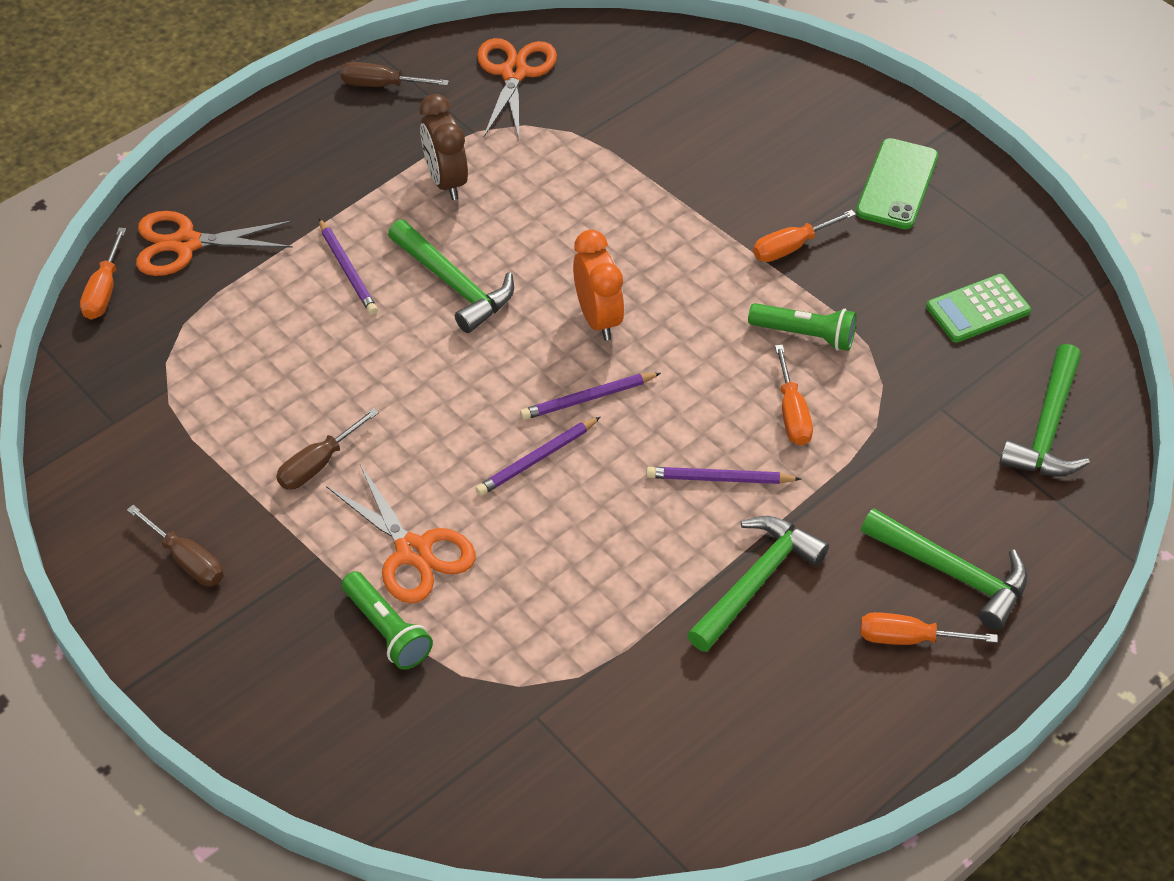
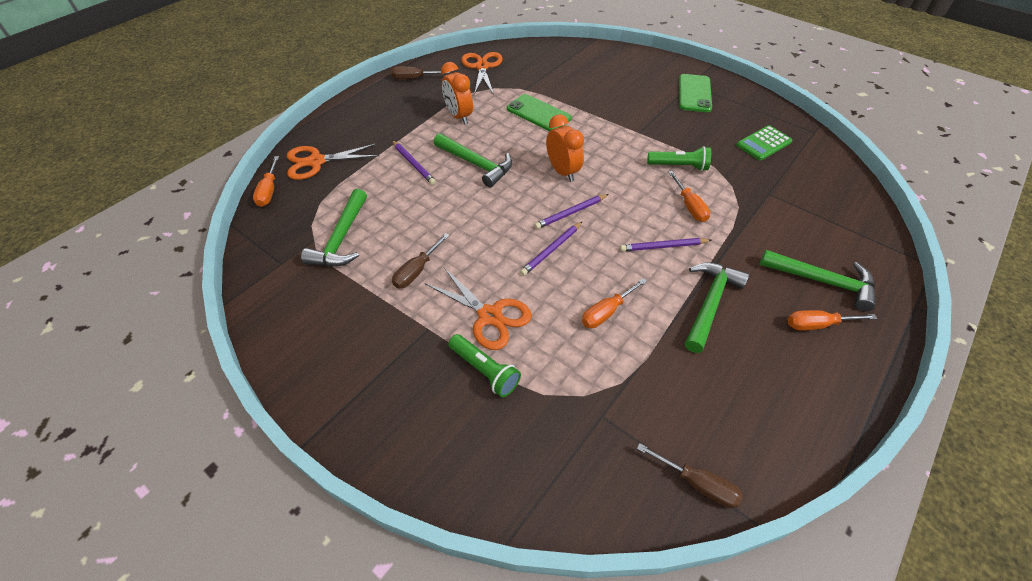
camera: 10 degrees left, 0 degrees up
(187, 560) = (339, 343): brown screwdriver -> brown screwdriver (697, 483)
(446, 181) = (459, 116): brown clock -> orange clock
(590, 193) = (538, 113): none -> green phone
(791, 247) = (653, 126): orange screwdriver -> orange screwdriver (606, 312)
(1047, 428) = (831, 196): green hammer -> green hammer (341, 238)

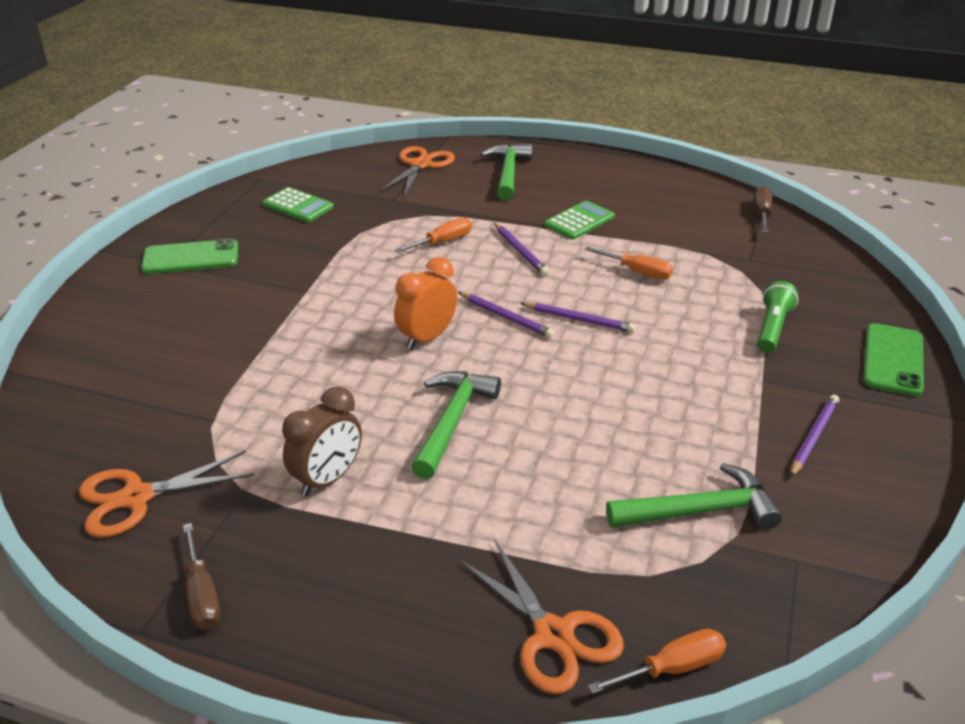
camera: 110 degrees left, 15 degrees down
(413, 164) = (488, 492): purple pencil -> purple pencil (813, 437)
(417, 271) = (694, 414): brown screwdriver -> none
(459, 116) = (327, 479): orange clock -> brown clock
(489, 316) = (707, 341): orange scissors -> orange scissors (421, 165)
(538, 113) = (288, 388): green phone -> green phone (893, 360)
(679, 166) = (370, 255): green flashlight -> none
(709, 303) = (579, 221): green hammer -> green calculator
(817, 325) = (562, 175): orange screwdriver -> none

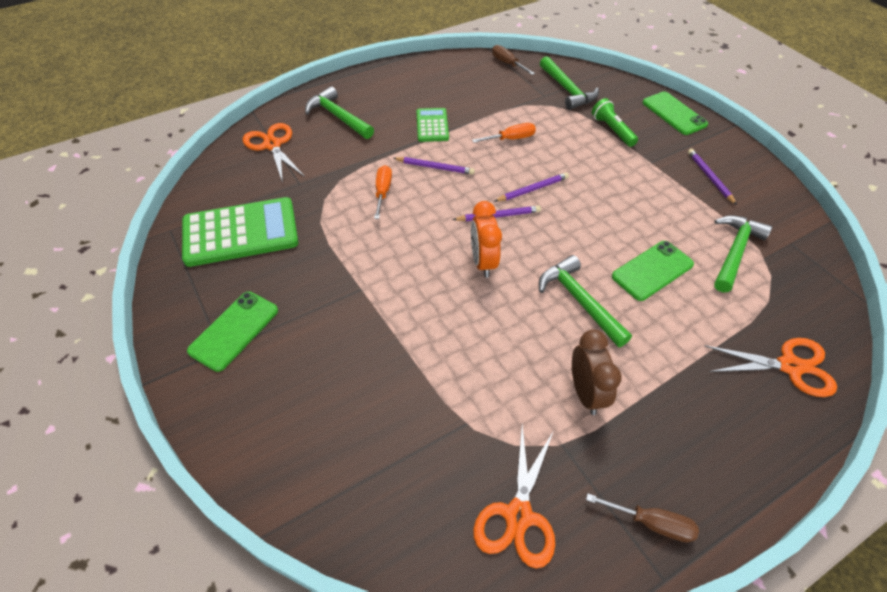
camera: 50 degrees left, 15 degrees up
(298, 206) = (240, 232): green calculator -> green calculator, size x1.85
(570, 455) = (652, 270): none -> green phone
(672, 668) = (838, 335): orange screwdriver -> none
(789, 268) = (567, 90): none -> green hammer

